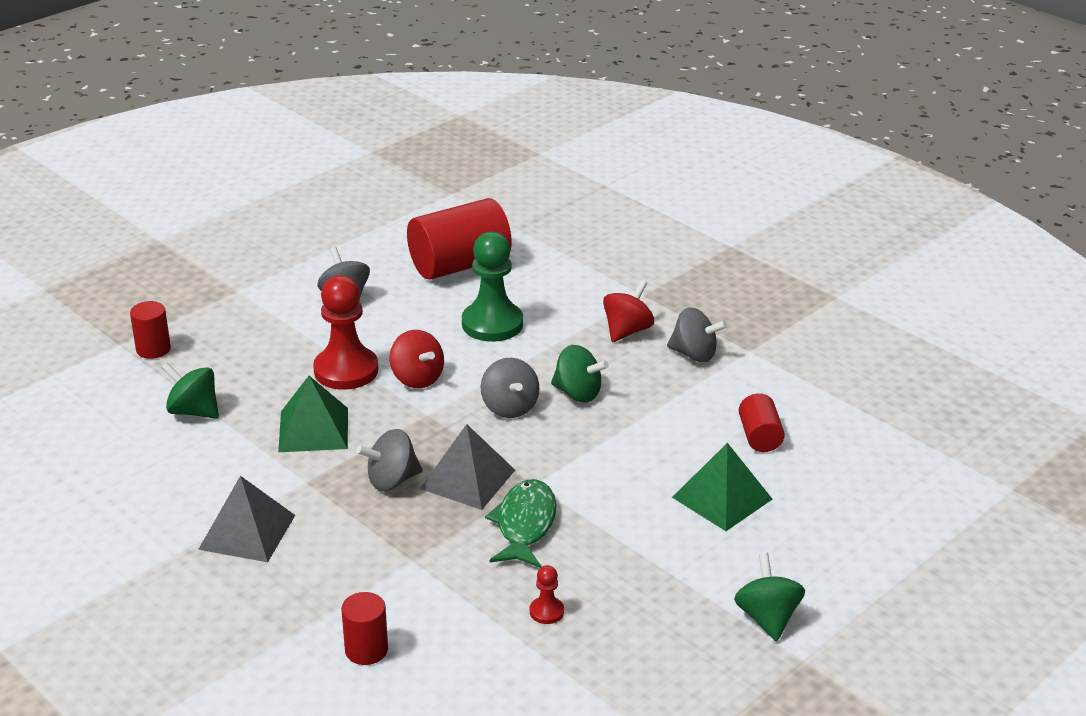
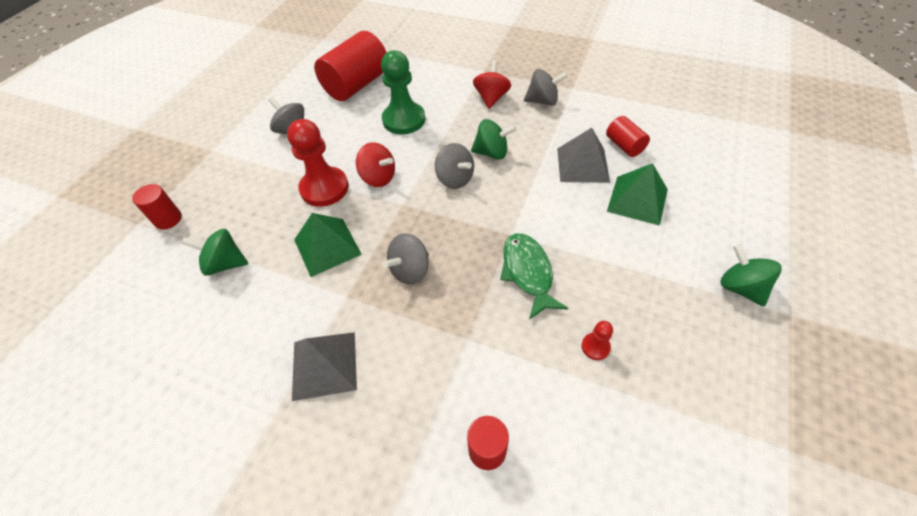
camera: 20 degrees left, 20 degrees up
(468, 479) = (463, 248): grey pyramid -> grey pyramid (582, 165)

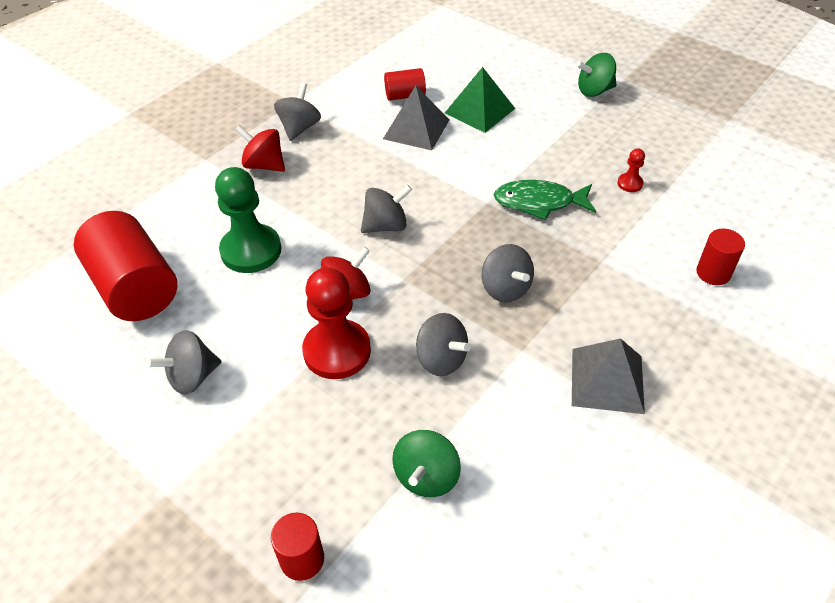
camera: 75 degrees left, 5 degrees down
(327, 246) = (441, 359): green pyramid -> grey spinning top
(492, 153) = (360, 187): green spinning top -> none

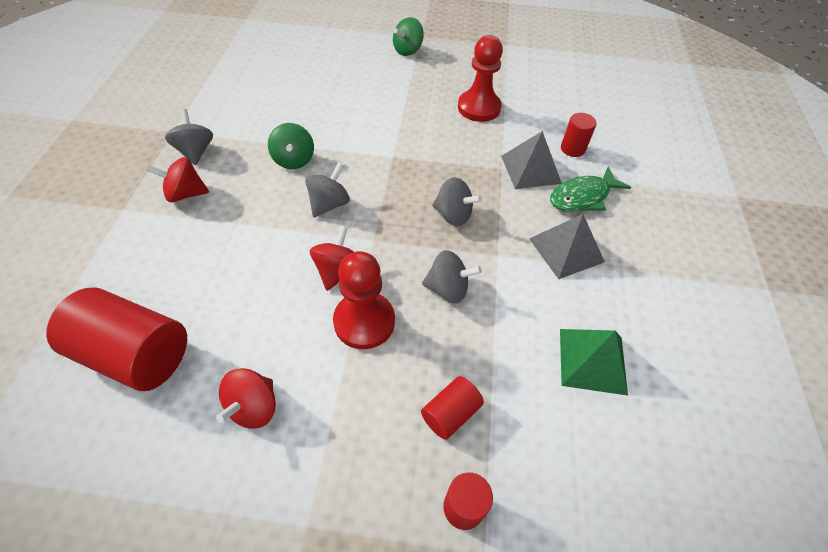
camera: 35 degrees left, 5 degrees up
(192, 377) = (253, 407): grey spinning top -> red spinning top
(251, 250) = (227, 271): green pawn -> none
(405, 95) = (268, 96): red cylinder -> red cylinder (450, 413)
(416, 129) = (297, 120): grey pyramid -> grey pyramid (530, 169)
(426, 476) = (504, 384): green spinning top -> green spinning top (294, 160)
(480, 110) = (336, 90): green pyramid -> green pyramid (592, 361)
(539, 203) = (429, 143): green fish -> green fish (582, 197)
(630, 183) = (479, 108): red pawn -> red pawn, size x2.24

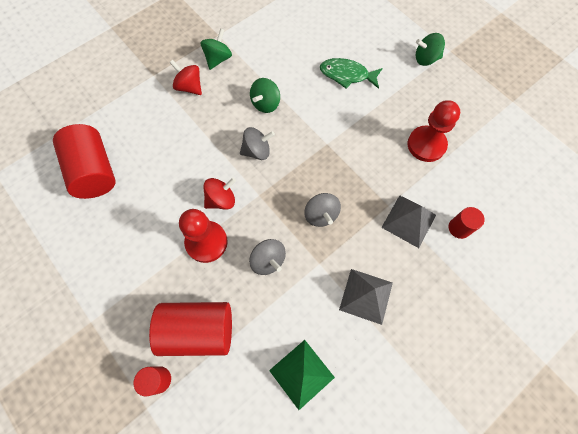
camera: 45 degrees right, 15 degrees up
(195, 151) = (218, 59): grey spinning top -> green spinning top
(253, 407) = (118, 244): red spinning top -> none
(450, 413) = (198, 330): red cylinder -> red cylinder, size x1.98
(582, 197) = (421, 269): green fish -> green fish (347, 75)

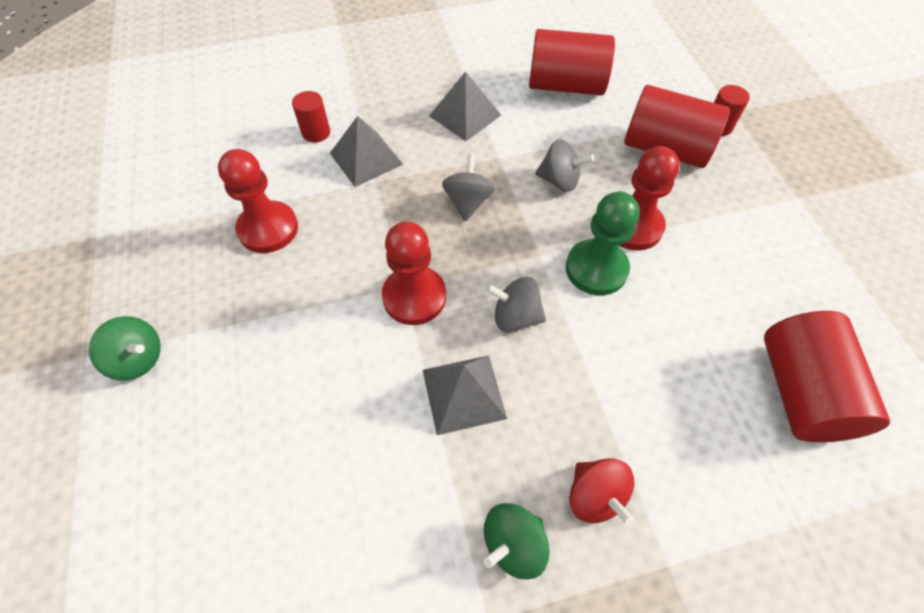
camera: 155 degrees left, 10 degrees down
(221, 200) = (596, 269): red spinning top -> green pawn
(266, 104) = (463, 393): green spinning top -> grey pyramid
(268, 260) = (559, 180): grey spinning top -> grey spinning top turned 120 degrees clockwise
(301, 374) = (565, 86): green pyramid -> red cylinder
(317, 140) = (414, 297): none -> red pawn
(347, 75) = (291, 388): green fish -> none

